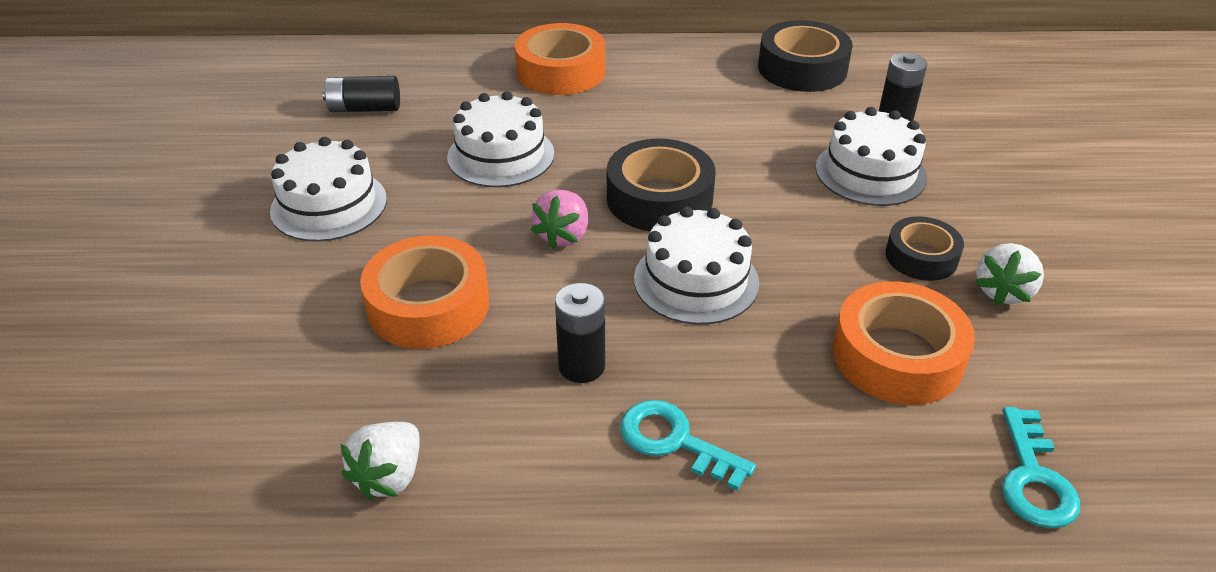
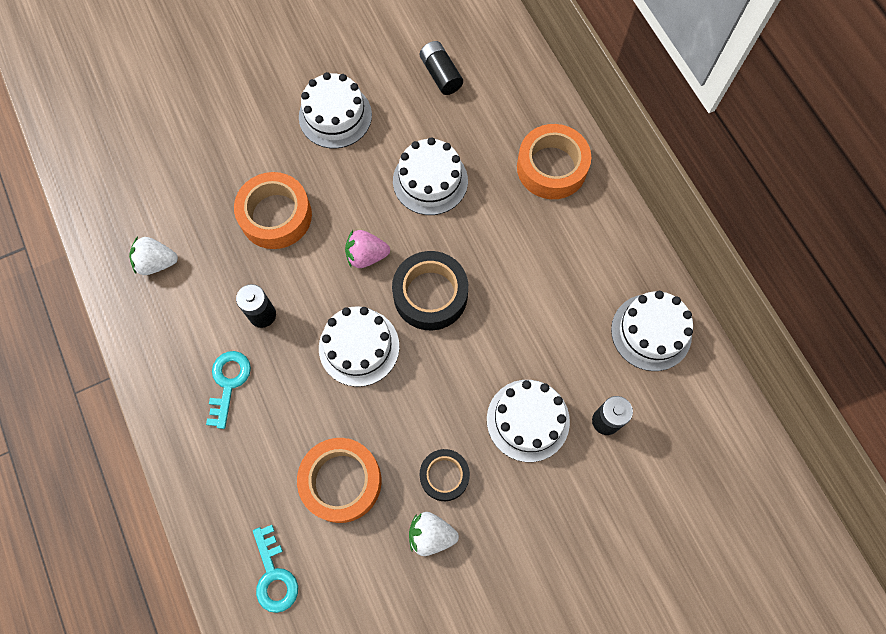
camera: 65 degrees right, 30 degrees up
(802, 68) = (651, 332): black tape -> white cake
(1034, 478) = (274, 575): turquoise key -> turquoise key turned 90 degrees counterclockwise

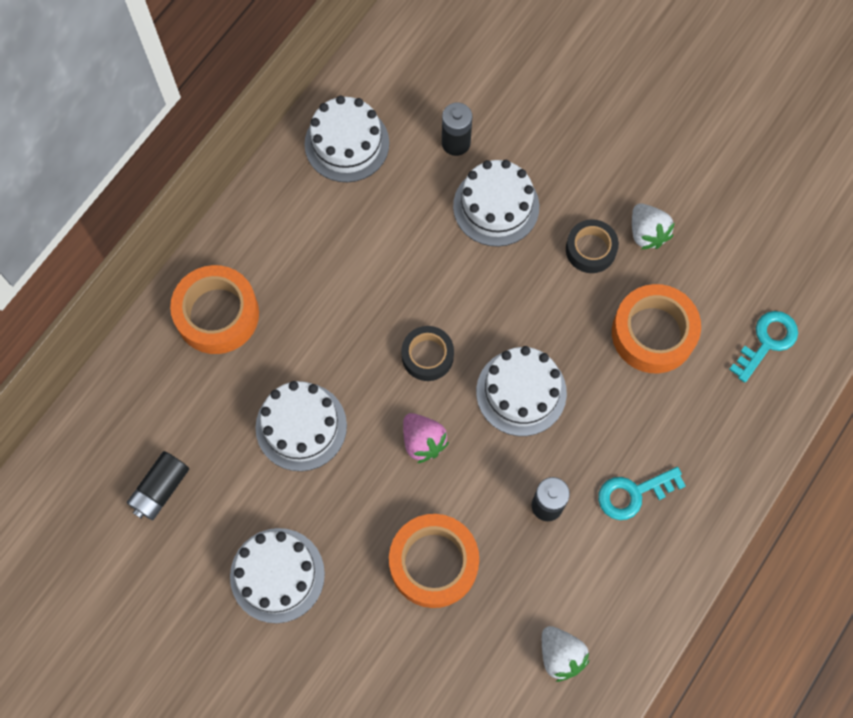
camera: 120 degrees left, 0 degrees up
(430, 295) = (427, 356): black tape -> black tape, size x0.62

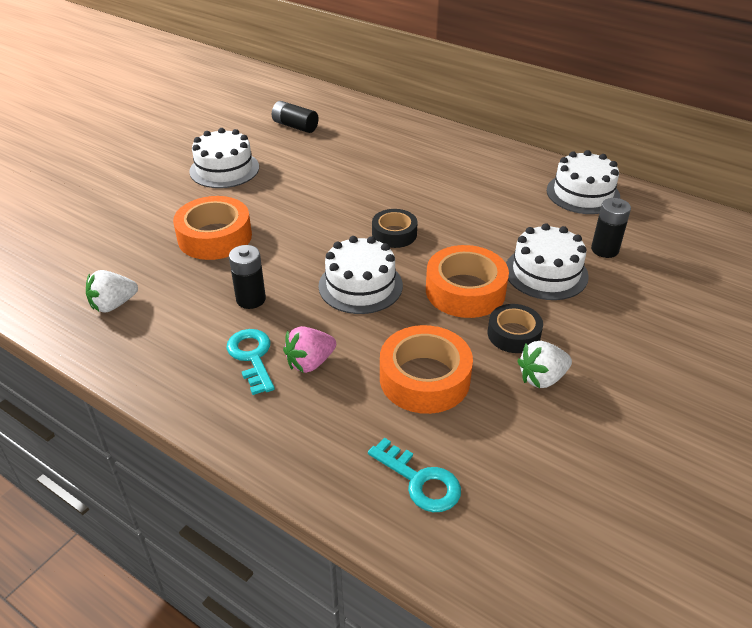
camera: 90 degrees right, 30 degrees down
(217, 314) = (423, 142): orange tape -> orange tape (465, 291)
(301, 426) = (335, 177): white cake -> none
(423, 441) = (318, 232): pink strawberry -> pink strawberry (310, 363)

